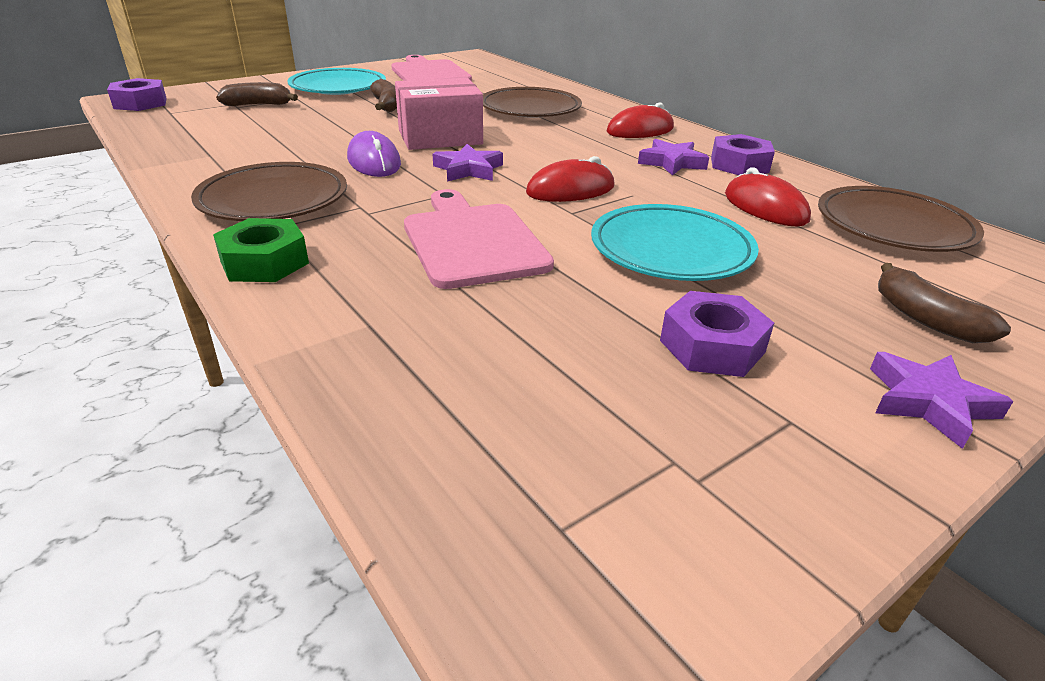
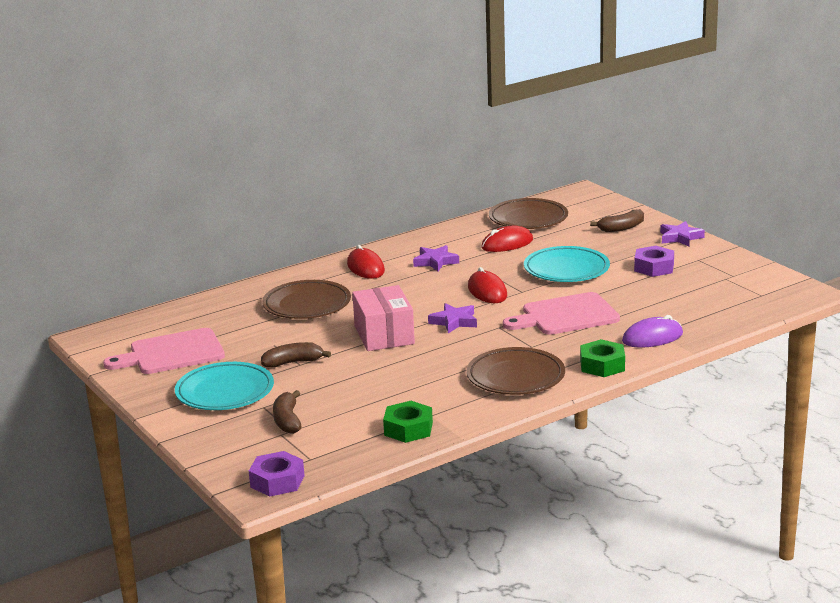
camera: 85 degrees left, 10 degrees down
(187, 146) = (408, 429): none -> green nut
(374, 161) = (440, 353): purple mouse -> purple mouse (652, 337)
(739, 165) = (438, 243): purple nut -> none

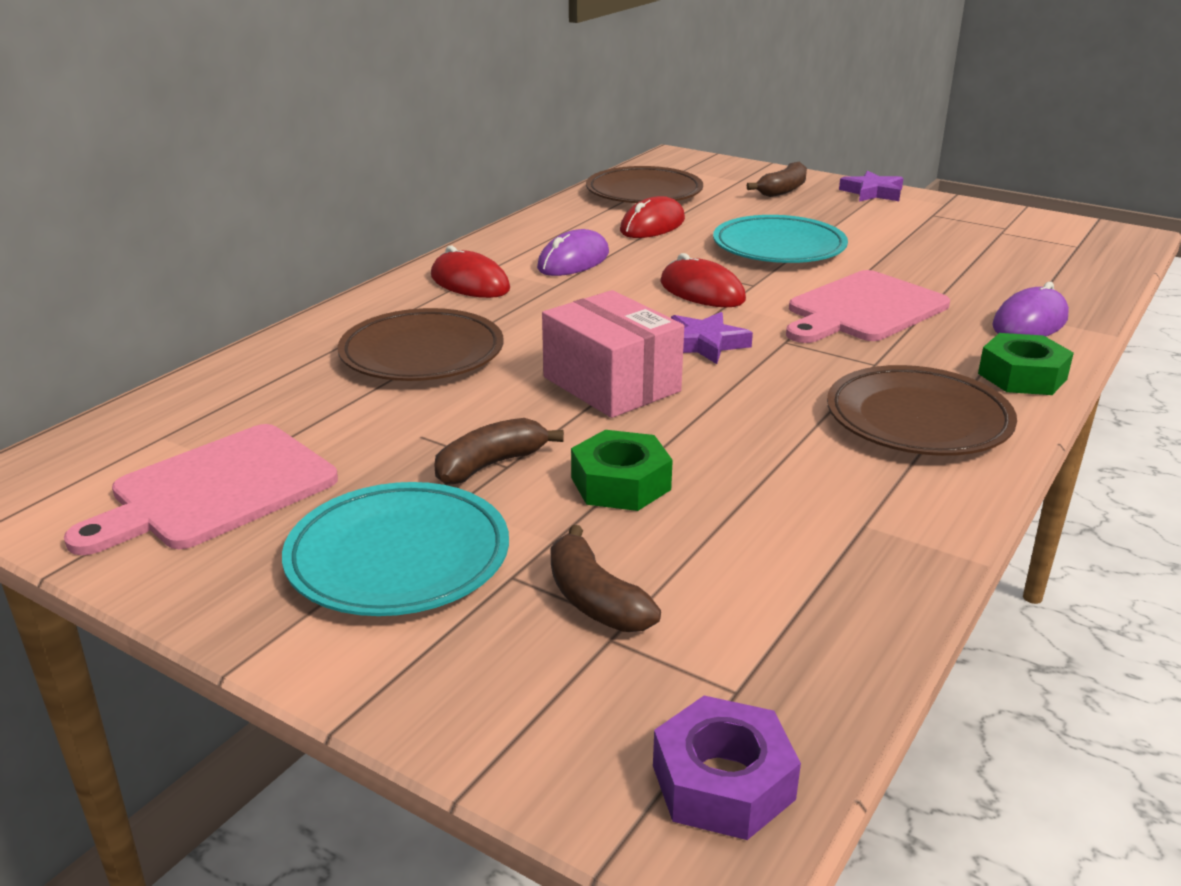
camera: 25 degrees left, 5 degrees up
(408, 429) = (859, 564): green nut -> green nut (621, 484)
(435, 262) = (573, 261): purple star -> purple mouse
(654, 267) = (892, 230): purple nut -> none

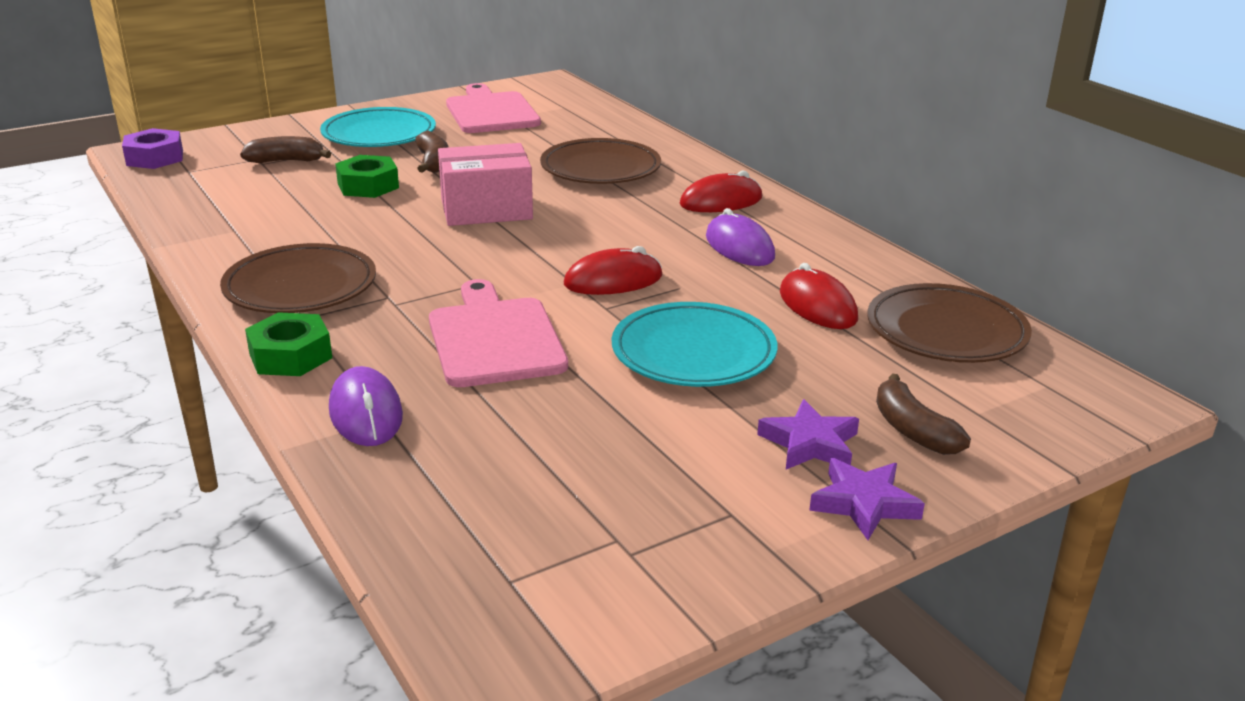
camera: 115 degrees right, 0 degrees up
(705, 344) = (509, 253): purple star -> purple star (810, 443)

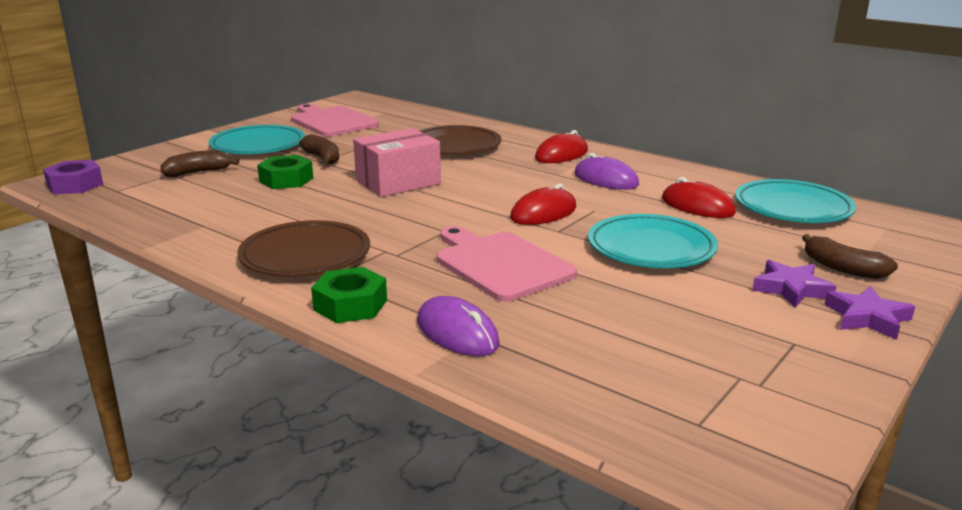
camera: 20 degrees left, 5 degrees down
(946, 331) = (793, 208): brown plate -> turquoise plate

